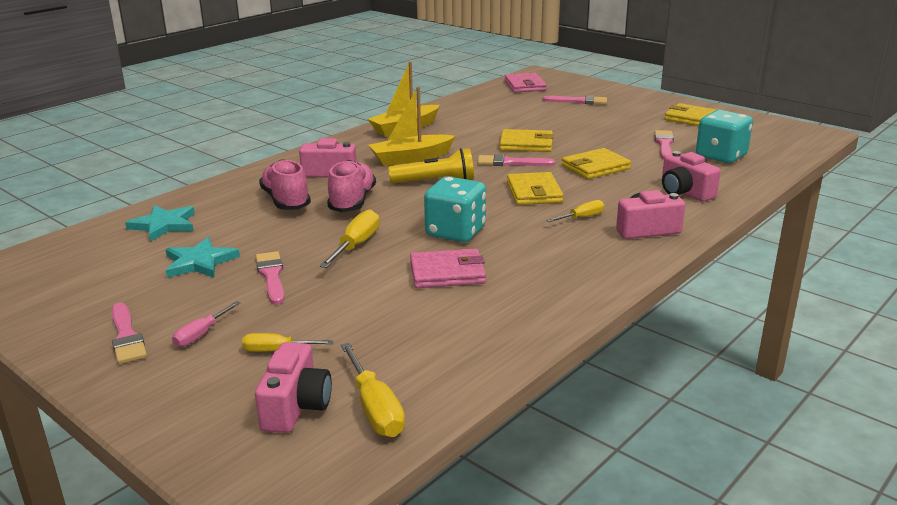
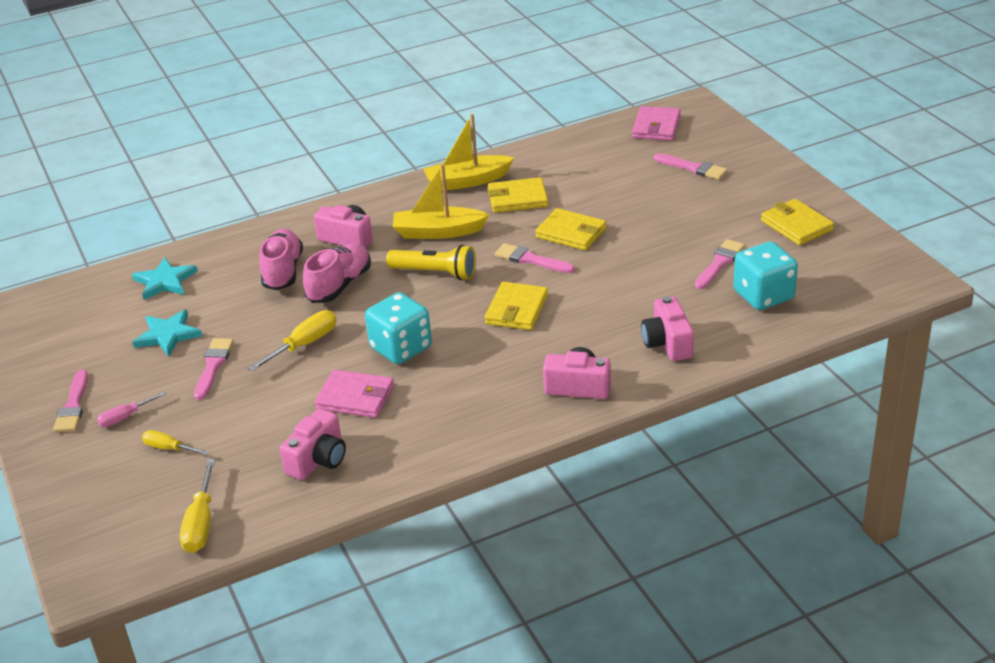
camera: 25 degrees right, 10 degrees up
(296, 407) = (149, 506): pink camera -> pink camera (318, 460)
(581, 218) = (531, 356): yellow screwdriver -> none
(595, 167) = (611, 285): yellow wallet -> yellow wallet (517, 199)

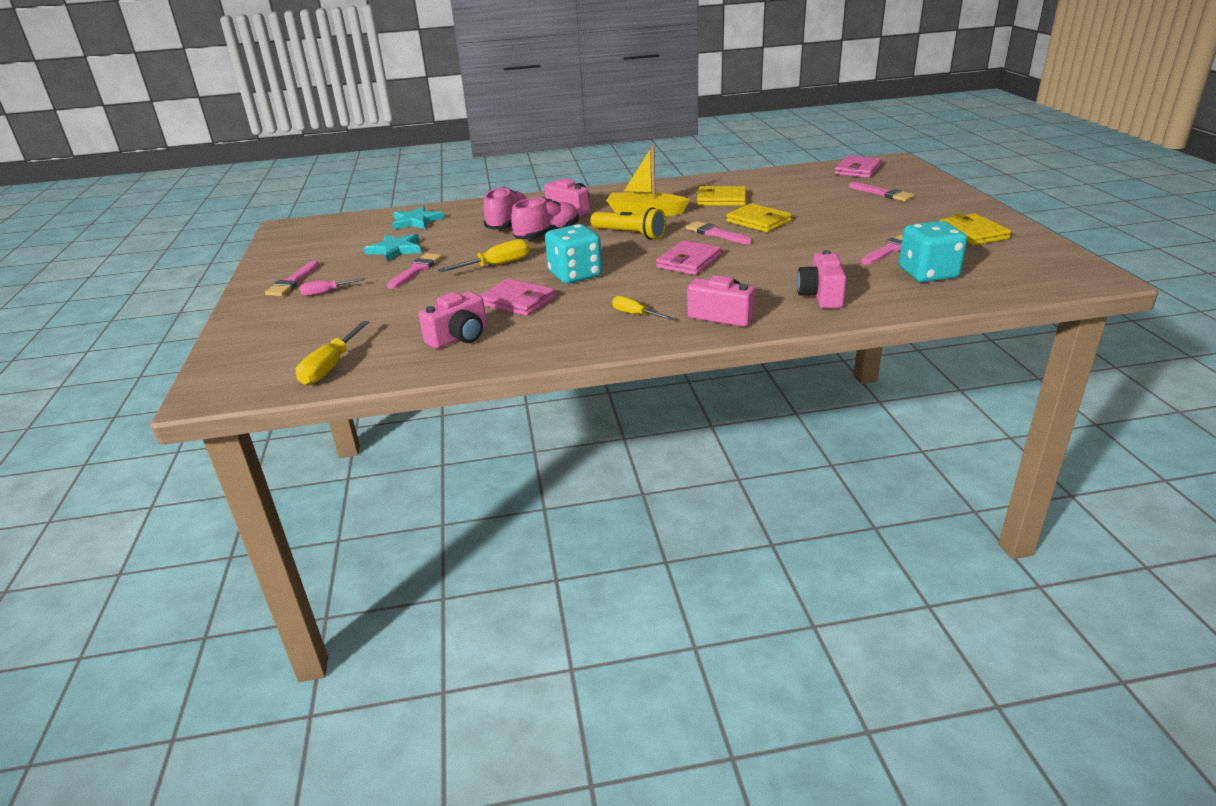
camera: 15 degrees right, 5 degrees down
(169, 448) = (344, 315): yellow screwdriver -> yellow screwdriver (635, 314)
(467, 181) = (684, 188): yellow boat -> none
(517, 309) = (689, 261): yellow wallet -> pink wallet

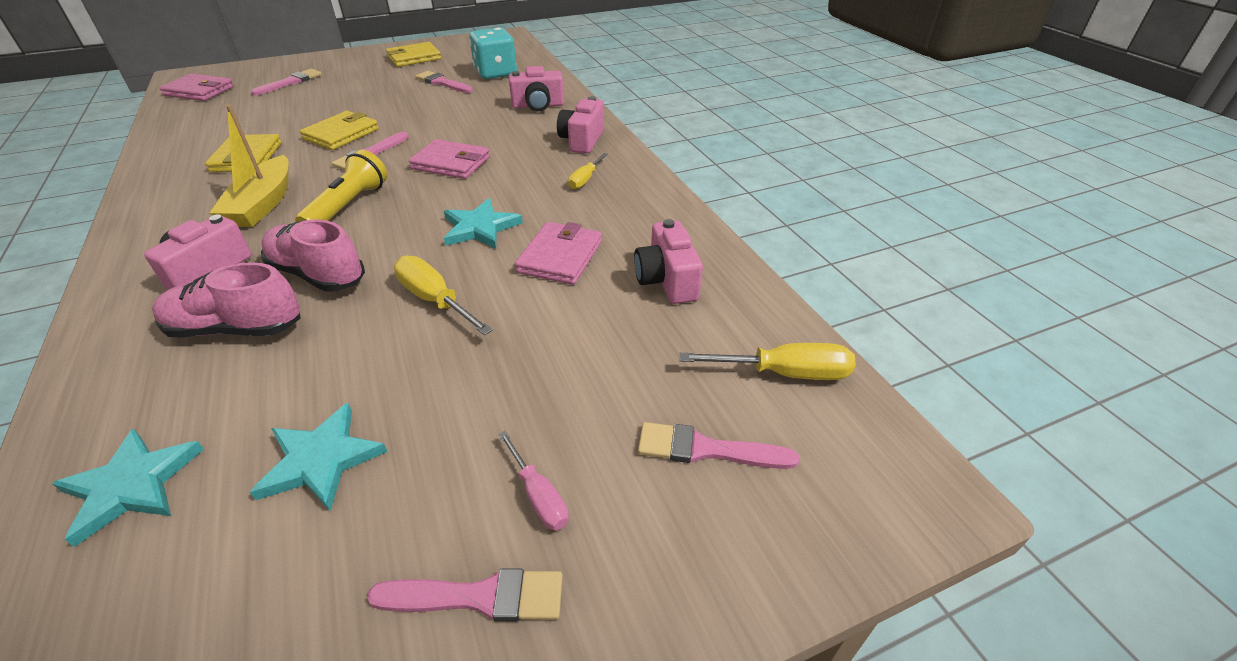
camera: 105 degrees left, 10 degrees up
(416, 270) = (440, 390): pink brush -> pink brush (706, 449)
(459, 337) = (667, 280): pink camera -> pink camera turned 135 degrees counterclockwise
(575, 275) = (480, 228): turquoise dice -> turquoise star

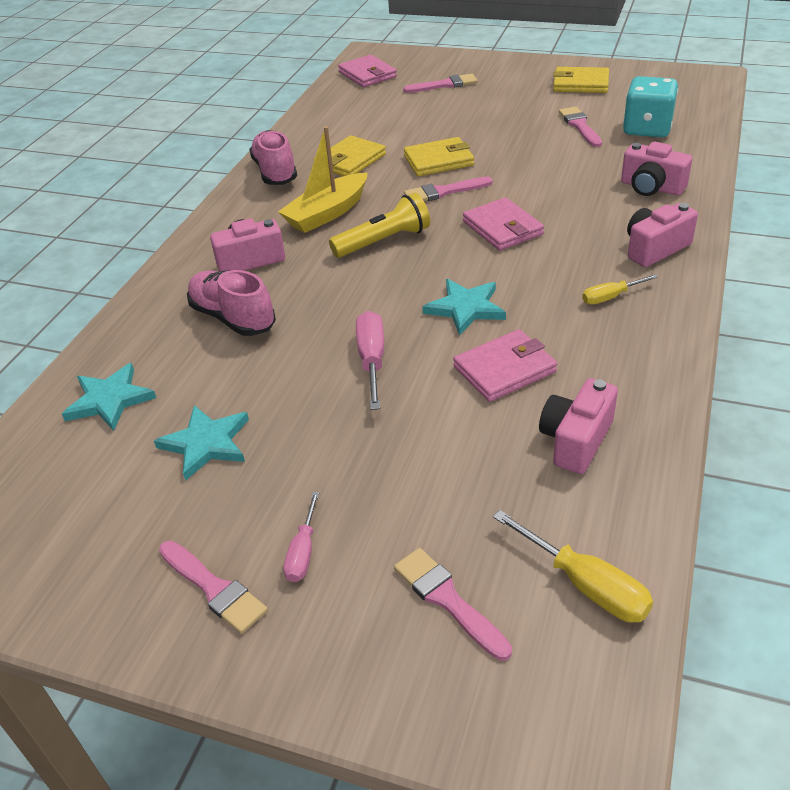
camera: 45 degrees right, 0 degrees up
(318, 274) = (313, 297): pink shoe -> pink shoe (275, 172)
(435, 300) = (372, 361): yellow screwdriver -> pink screwdriver

